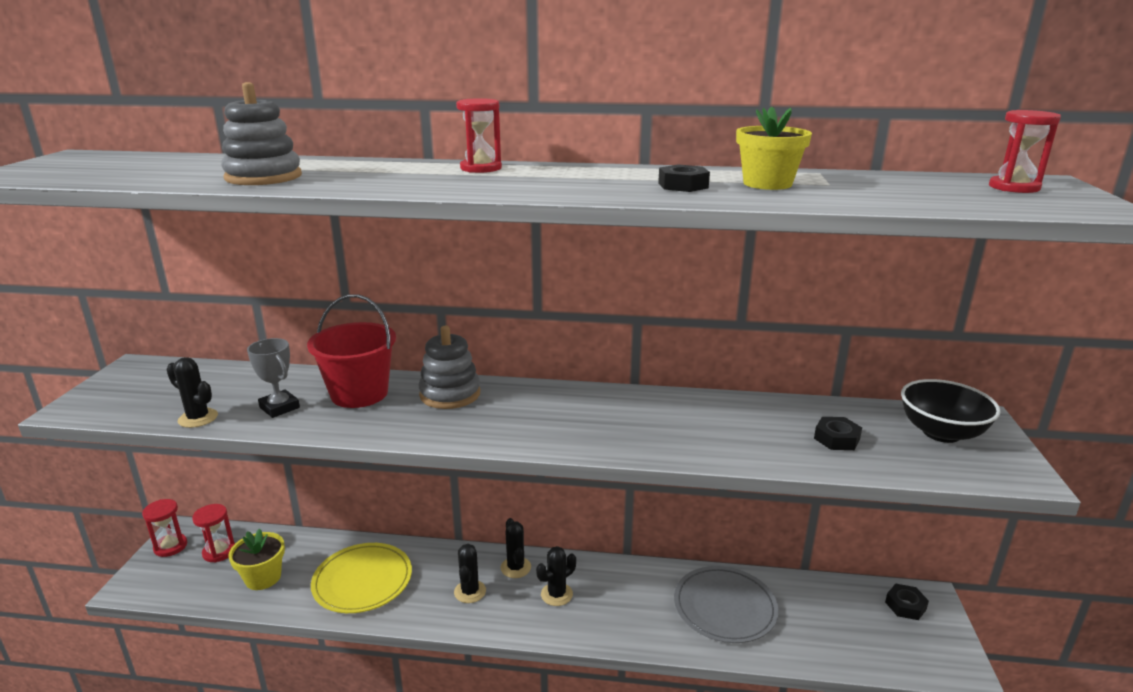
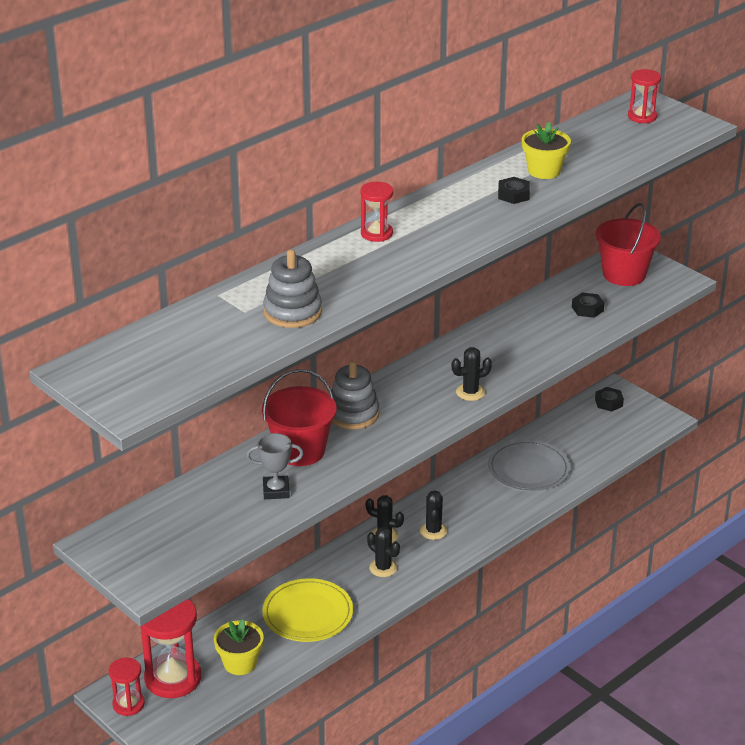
camera: 50 degrees left, 10 degrees up
(198, 418) = (245, 530): black cactus -> black cactus (470, 392)
(219, 552) = (173, 678): red hourglass -> red hourglass, size x1.81
(941, 433) = (624, 274): black bowl -> red bucket

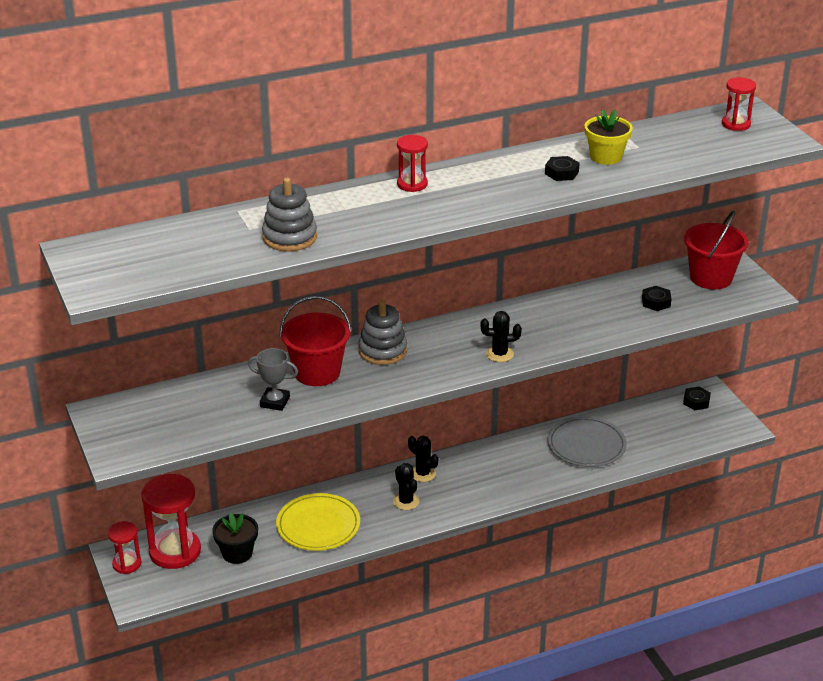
camera: 20 degrees right, 0 degrees up
(240, 663) = (237, 553): yellow flower pot -> black flower pot
(433, 531) = (469, 480): black cactus -> none

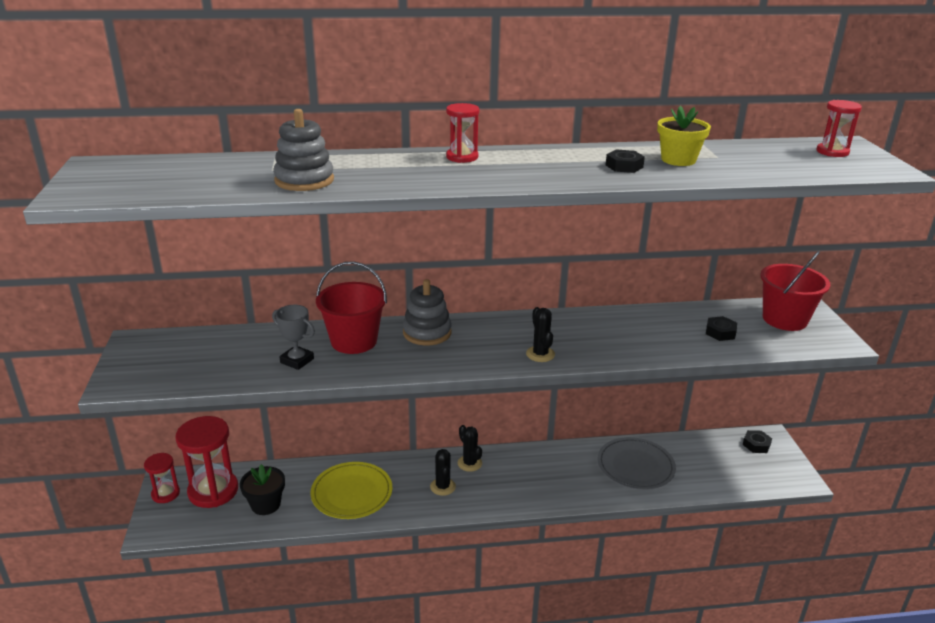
camera: 15 degrees right, 5 degrees down
(499, 354) = (540, 354): black cactus -> black cactus turned 60 degrees clockwise

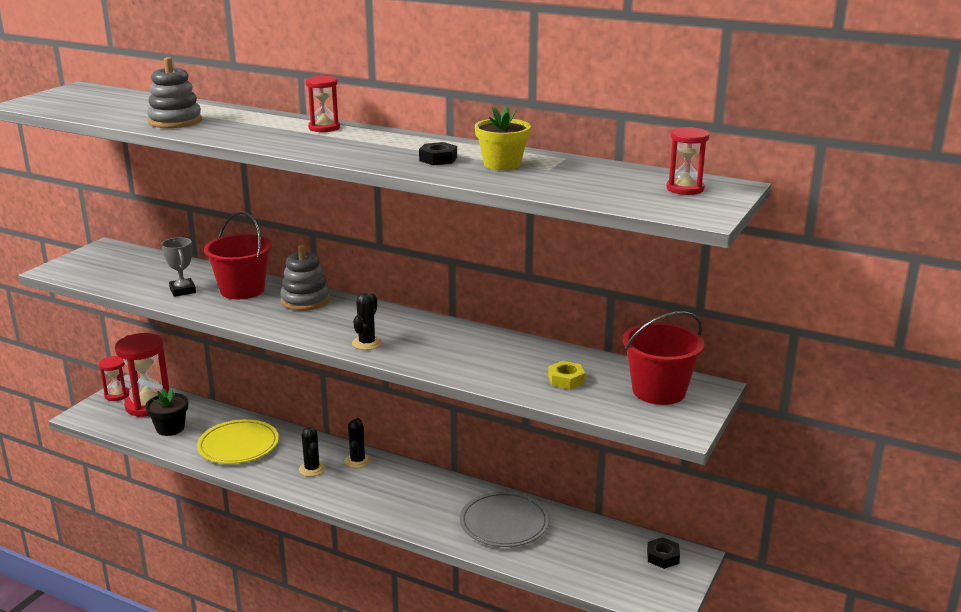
camera: 35 degrees right, 5 degrees down
(442, 487) = (312, 469): black cactus -> black cactus turned 45 degrees counterclockwise
(720, 332) = (566, 379): black nut -> yellow nut

